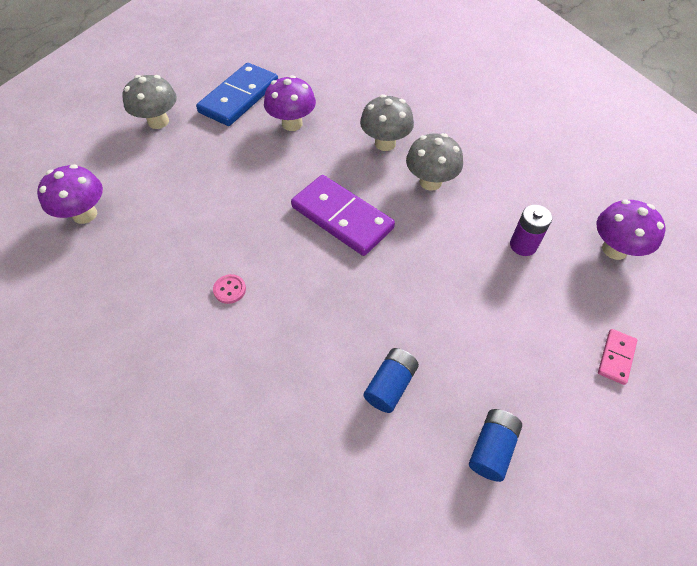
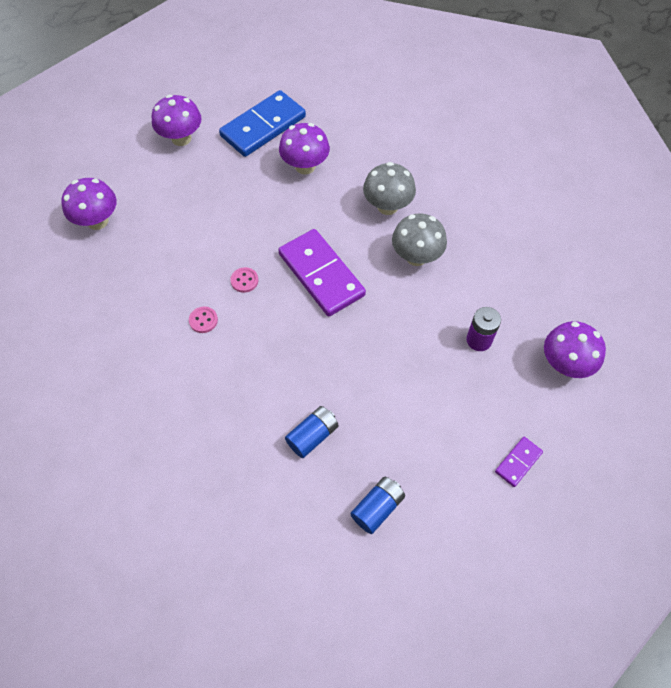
camera: 15 degrees right, 5 degrees up
(158, 122) = (181, 138): grey mushroom -> purple mushroom
(263, 240) = (244, 280): none -> pink button
(616, 357) = (518, 462): pink domino -> purple domino

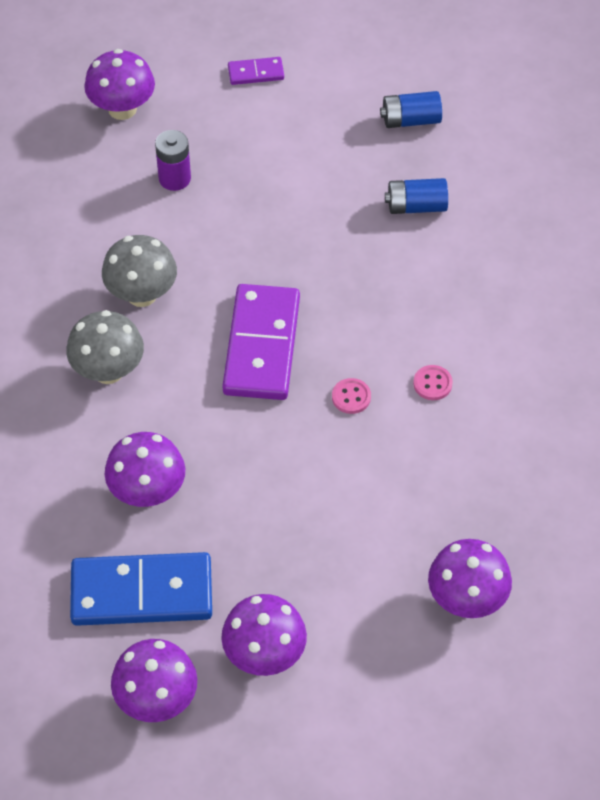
camera: 140 degrees left, 5 degrees down
(215, 95) = (156, 700): none -> purple mushroom

